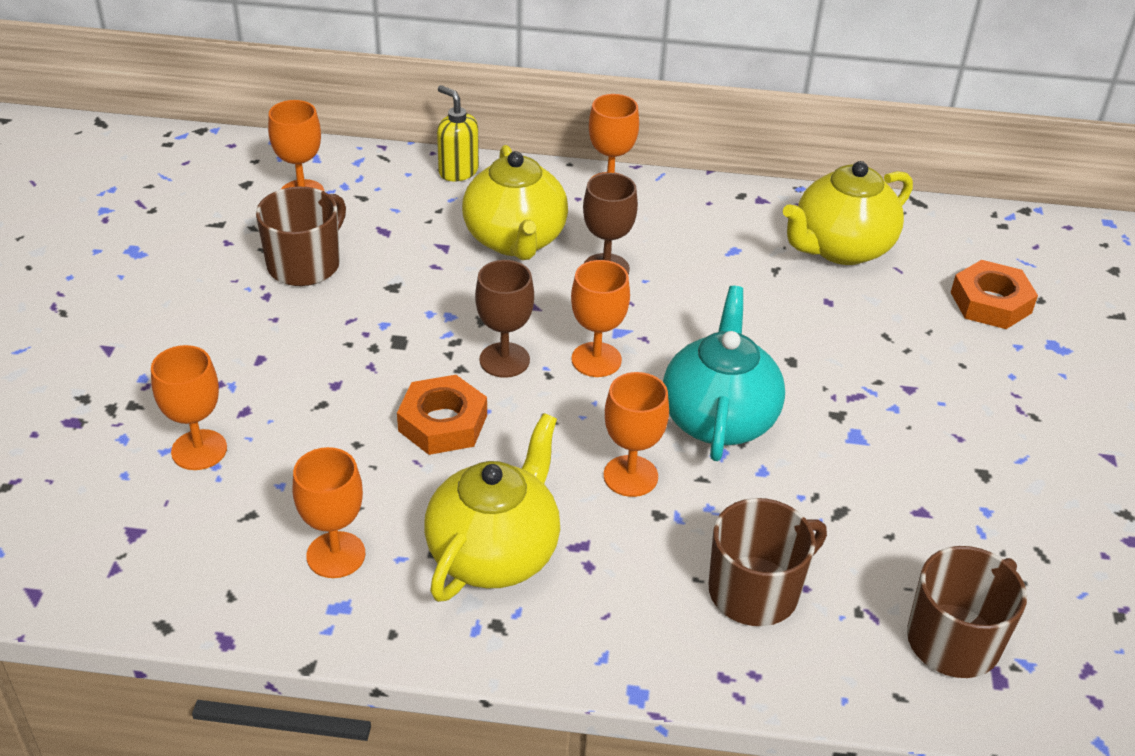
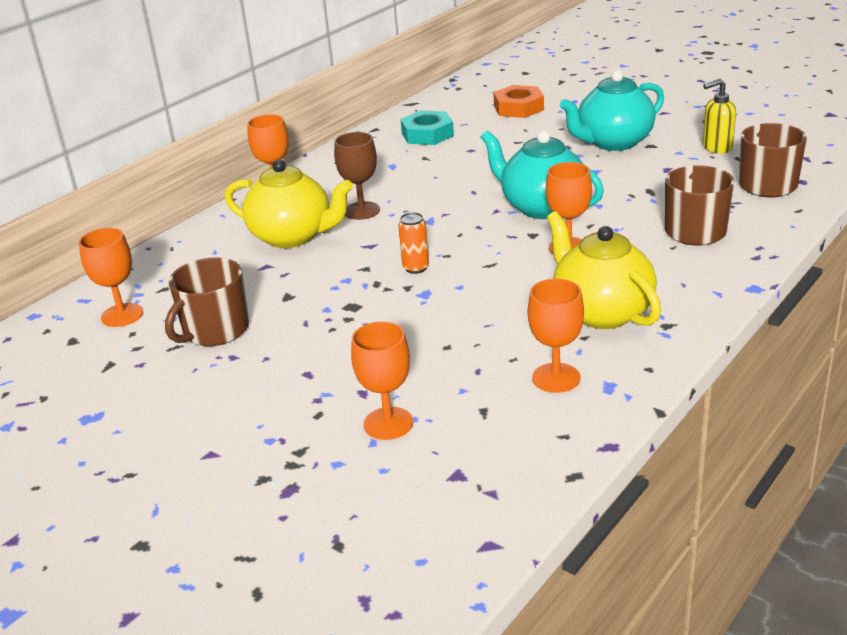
camera: 55 degrees left, 10 degrees down
(305, 264) = (215, 330): brown mug -> brown mug turned 120 degrees counterclockwise
(443, 423) = (457, 306): orange nut -> none
(458, 171) = (185, 242): yellow soap dispenser -> yellow soap dispenser (716, 147)
(504, 360) = (416, 268): brown goblet -> orange can
(596, 360) = (449, 235): orange goblet -> none
(840, 248) = (427, 134): yellow teapot -> turquoise nut
(960, 431) = (613, 142): none -> turquoise teapot

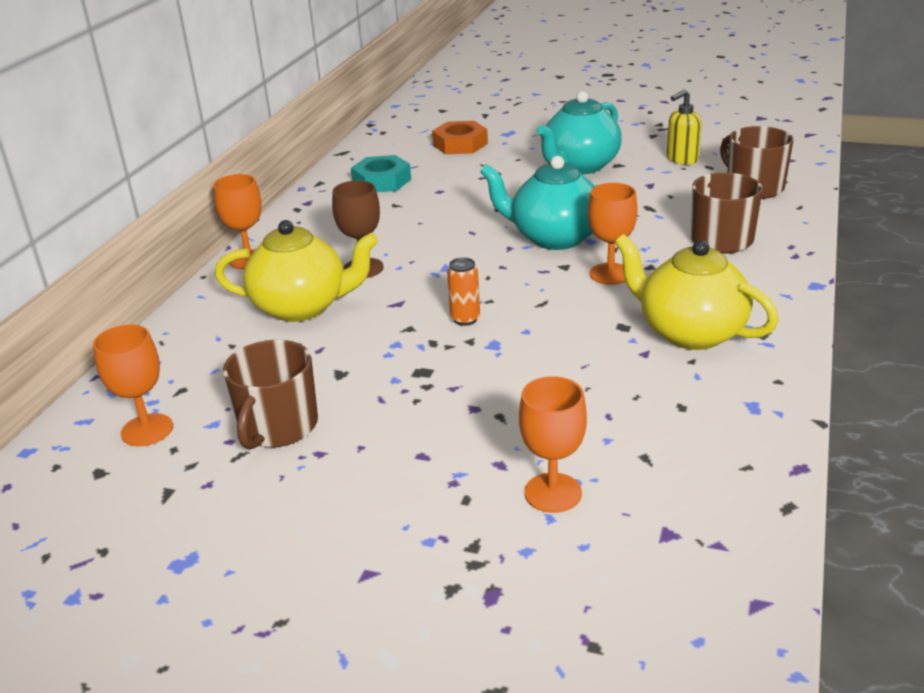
camera: 20 degrees left, 0 degrees up
(556, 378) = (694, 408): orange goblet -> none

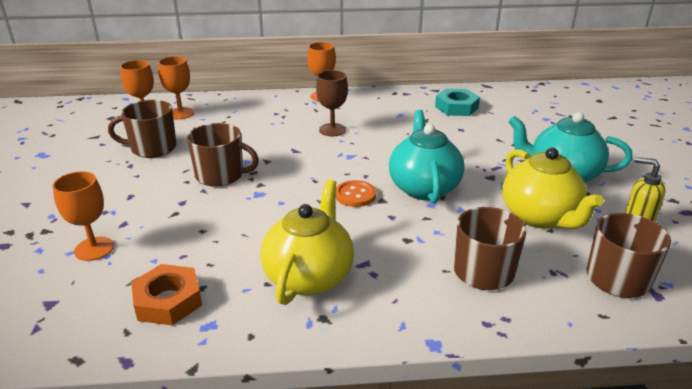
camera: 65 degrees right, 0 degrees up
(302, 307) = (276, 124): yellow teapot -> yellow teapot (540, 217)
(421, 369) = (221, 175): none -> brown mug
(460, 144) = (546, 120): orange nut -> orange nut (168, 301)
(465, 319) = (286, 177): orange can -> none
(542, 280) = (355, 195): none -> orange button
(610, 274) = (382, 222): orange goblet -> orange goblet (181, 113)

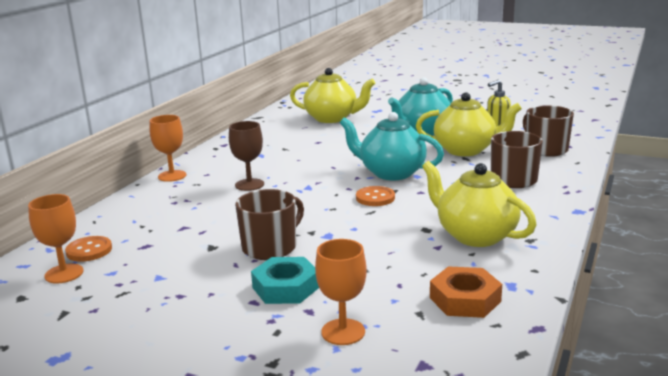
camera: 60 degrees left, 10 degrees down
(152, 148) = (156, 277): brown mug -> none
(181, 113) = (89, 250): orange goblet -> orange button
(456, 107) = (279, 134): turquoise nut -> turquoise nut (285, 287)
(532, 118) = (332, 118): none -> yellow teapot

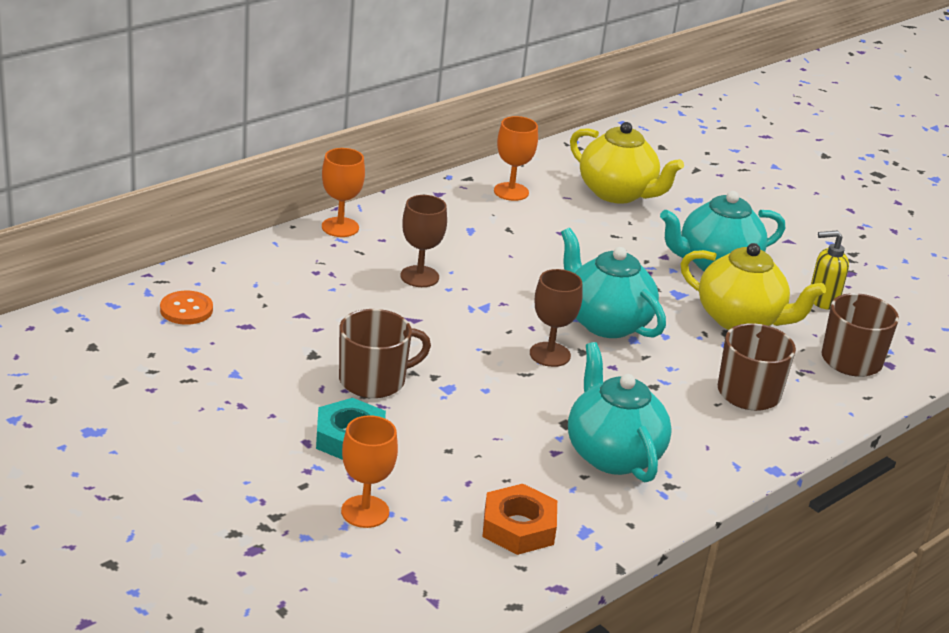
camera: 20 degrees right, 10 degrees up
(64, 273) = (146, 332): orange goblet -> orange goblet (511, 192)
(375, 198) = (550, 354): orange button -> brown goblet
(475, 235) = (612, 454): yellow teapot -> turquoise teapot

